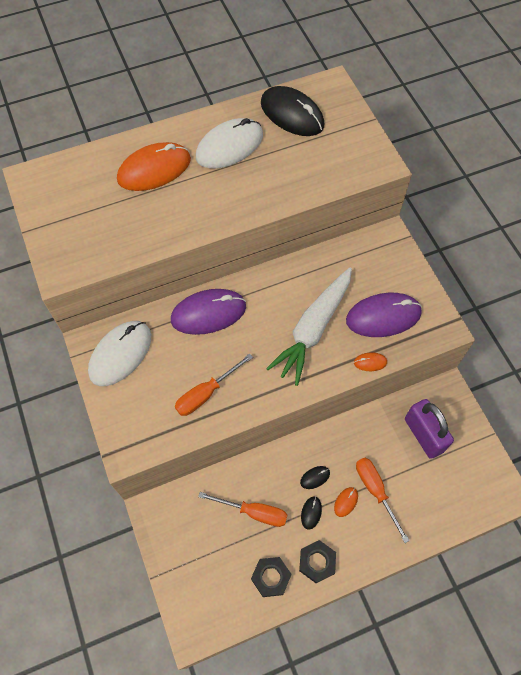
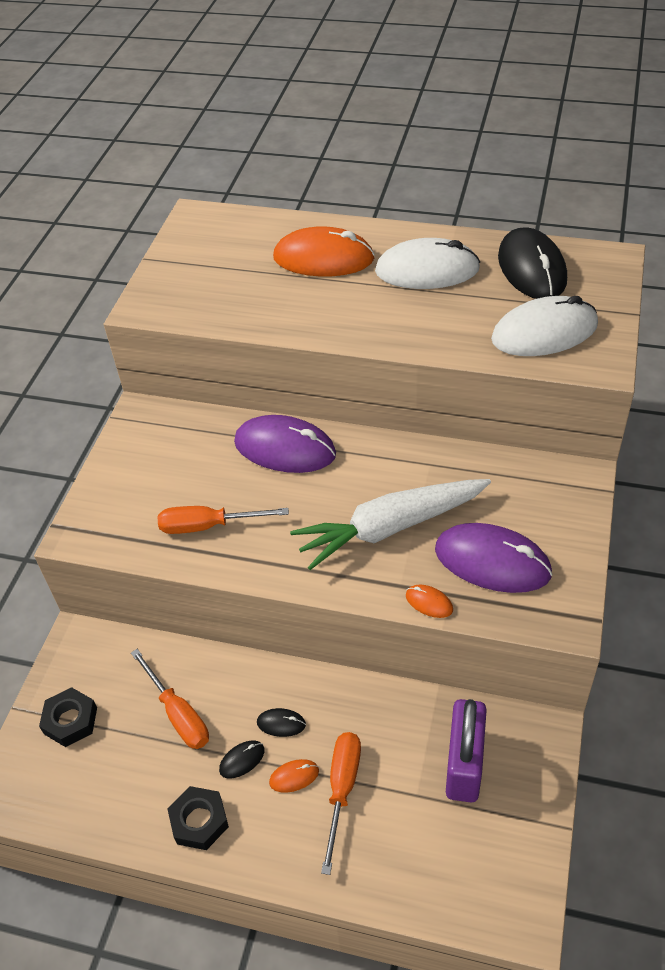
camera: 40 degrees right, 15 degrees down
(120, 354) = (158, 439): white mouse -> white mouse (544, 332)
(271, 577) = (133, 799): black nut -> black nut (70, 720)

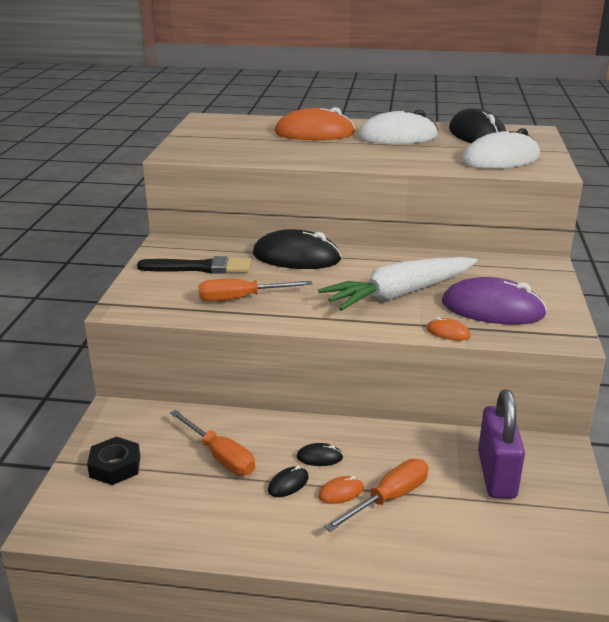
camera: 10 degrees left, 20 degrees down
(171, 464) = (200, 268): none -> black brush
(199, 821) = (255, 529): black nut -> none
(285, 448) = (296, 257): purple mouse -> black mouse
(342, 789) = (389, 498): orange screwdriver -> orange screwdriver turned 45 degrees clockwise

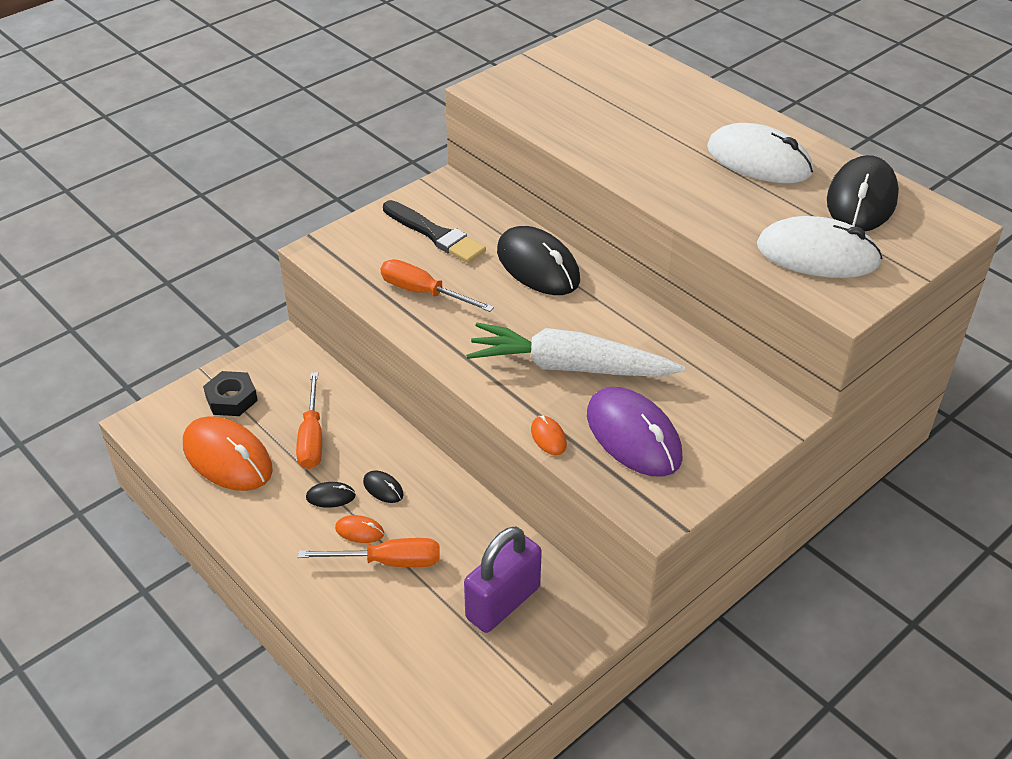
camera: 40 degrees right, 15 degrees up
(314, 133) = (674, 113): orange mouse -> orange mouse (227, 457)

